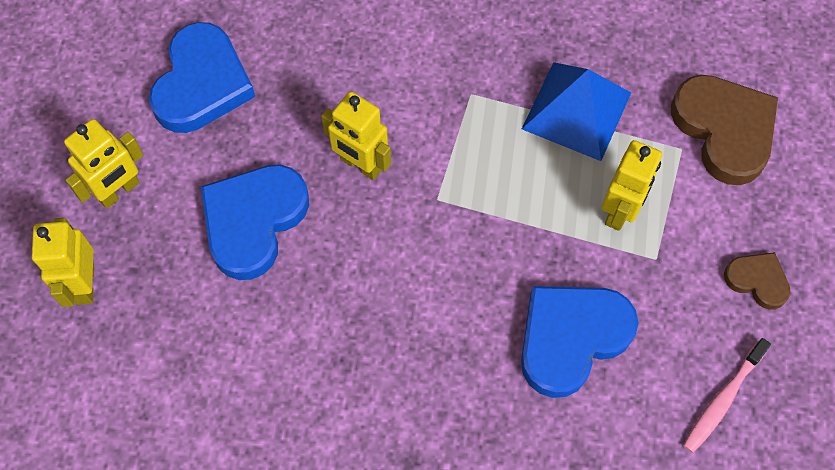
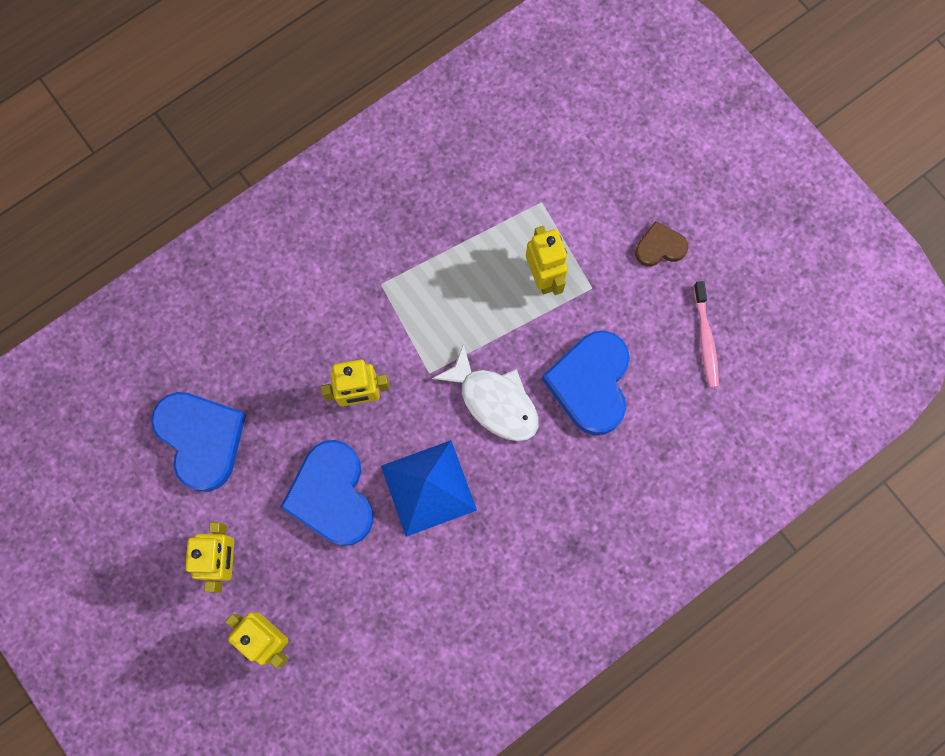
camera: 45 degrees left, 10 degrees up
(469, 273) = (494, 401): none -> white fish
(577, 110) = (456, 234): blue pyramid -> blue pyramid (428, 487)
(724, 130) = (555, 166): brown heart -> none

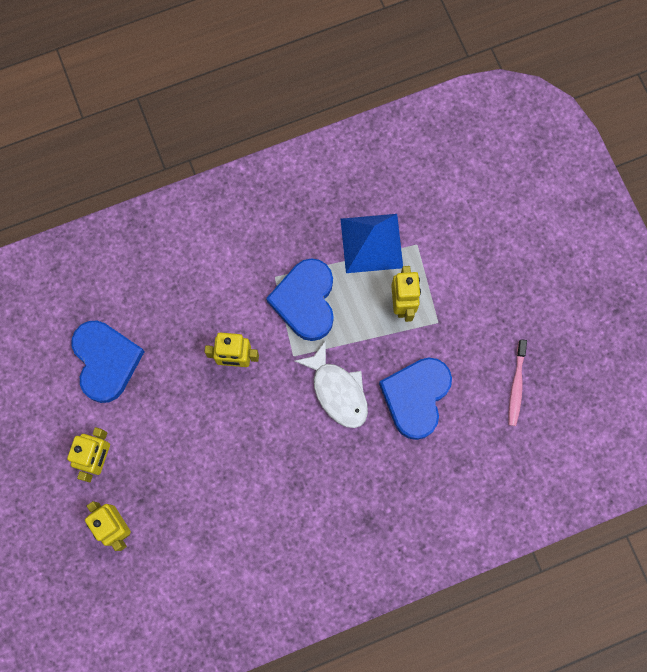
camera: 15 degrees right, 0 degrees up
(332, 495) = (193, 431): blue heart -> blue heart (305, 301)
(428, 487) = (268, 444): blue pyramid -> blue pyramid (371, 243)
(659, 247) = (500, 304): brown heart -> none

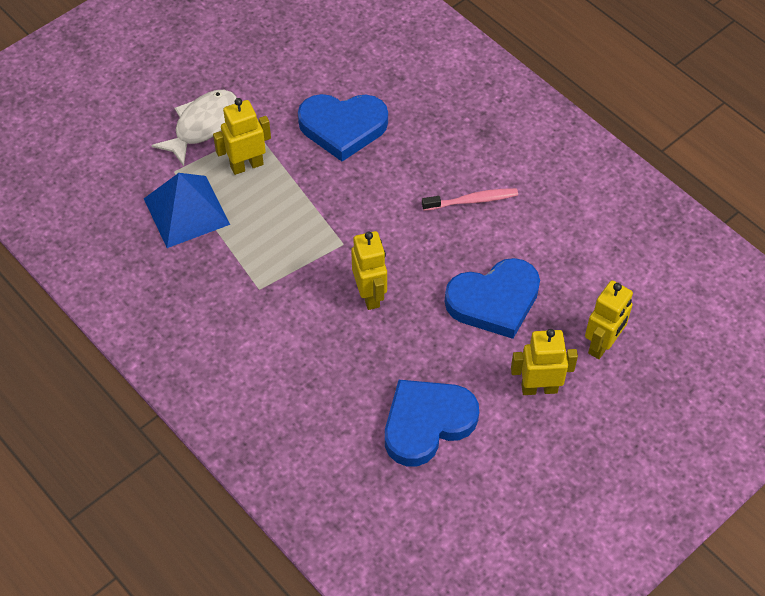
camera: 110 degrees left, 20 degrees down
(305, 301) = (277, 251): blue heart -> blue heart (494, 301)
(337, 391) = (365, 193): white fish -> white fish (202, 125)
(516, 385) = (296, 54): pink toothbrush -> pink toothbrush (471, 201)

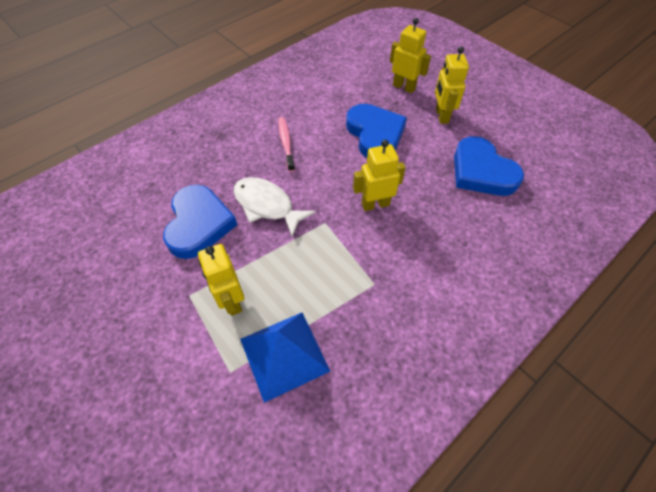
camera: 90 degrees left, 0 degrees up
(202, 125) = (172, 346): white fish -> white fish (267, 205)

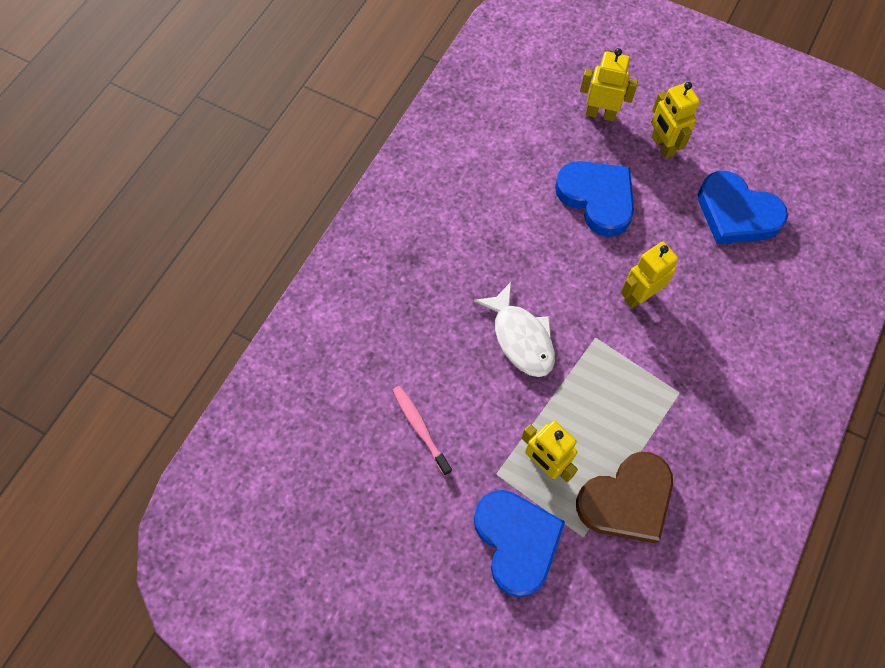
camera: 20 degrees left, 10 degrees up
(199, 224) = (458, 388): blue heart -> blue heart (516, 541)
(267, 205) = (521, 338): white fish -> white fish turned 135 degrees counterclockwise
(284, 355) = (626, 500): blue pyramid -> brown heart
(286, 144) = (499, 246): pink toothbrush -> pink toothbrush (420, 429)

